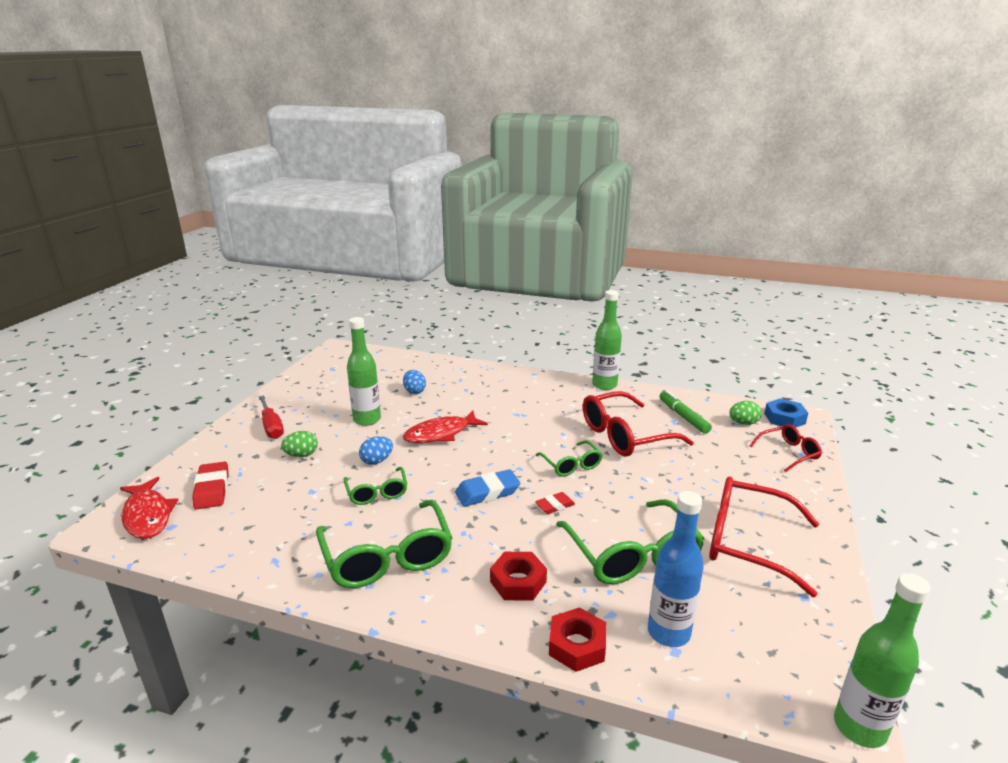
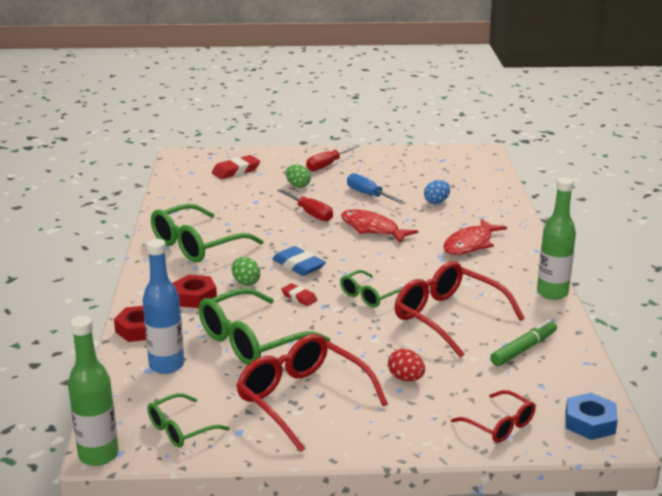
camera: 70 degrees right, 0 degrees up
(148, 515) = (197, 162): red fish -> red fish (470, 244)
(367, 420) = (369, 195): green bottle -> blue screwdriver
(377, 461) = (310, 213): blue egg -> red screwdriver
(377, 492) = (269, 224): green glasses -> green glasses (181, 429)
(718, 478) = (406, 378): none -> red egg
(743, 423) = (546, 391): green egg -> green egg (246, 282)
(748, 543) = (303, 400): red glasses -> red glasses turned 45 degrees counterclockwise

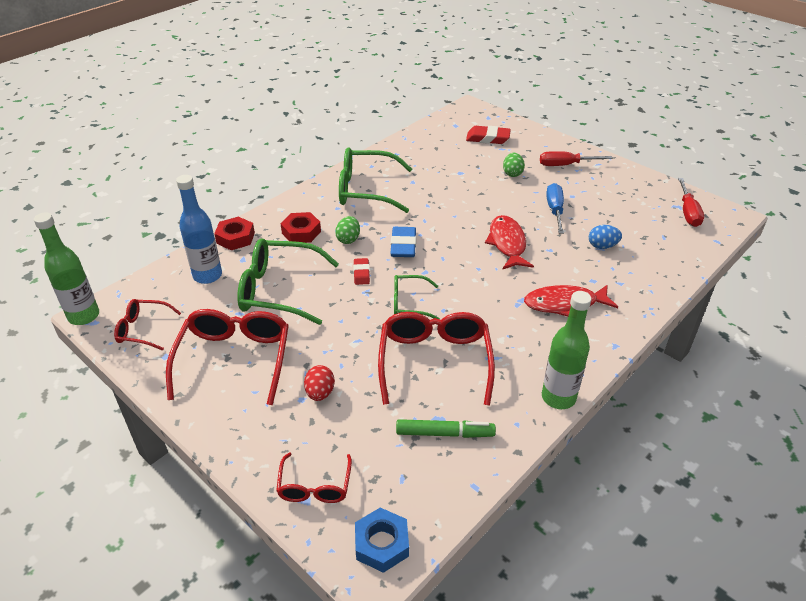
camera: 45 degrees right, 15 degrees up
(181, 429) = (143, 329): green glasses -> red glasses
(310, 213) = (482, 204): red screwdriver -> red screwdriver (688, 212)

